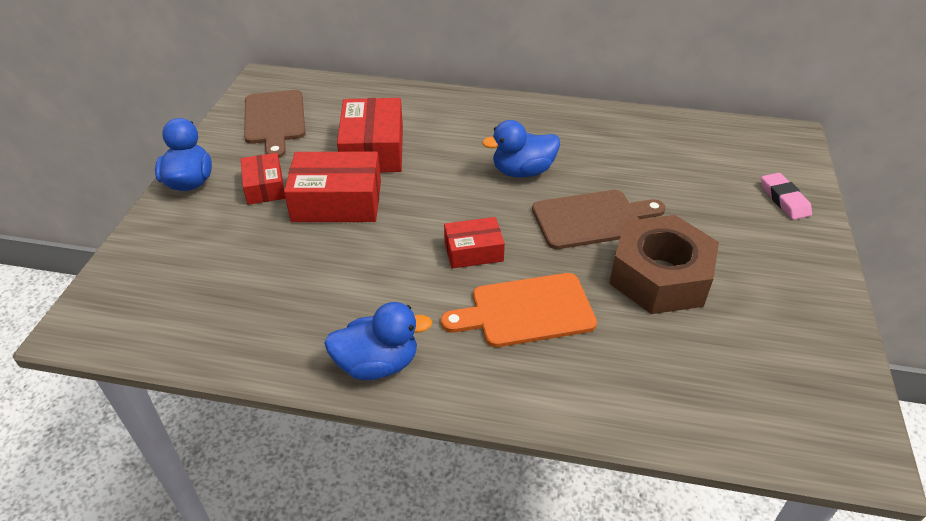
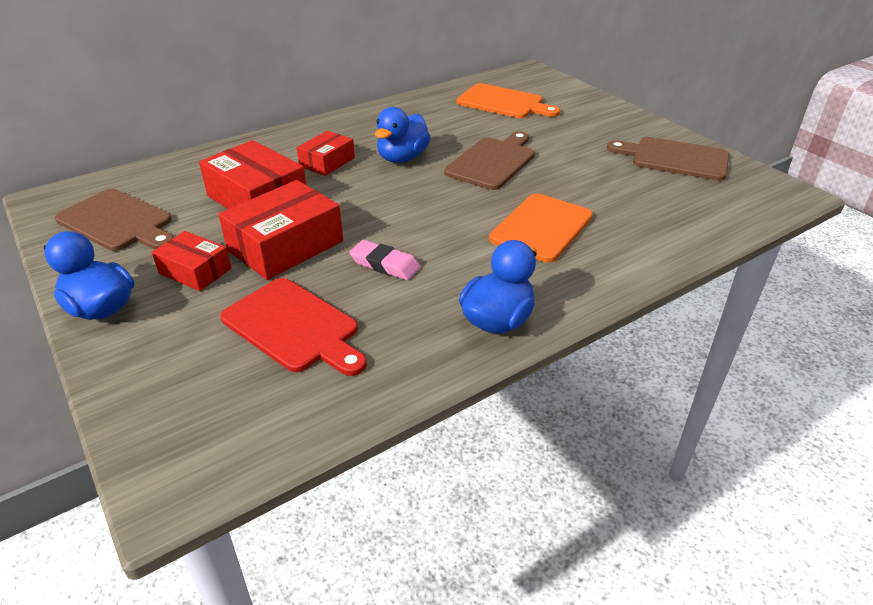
camera: 45 degrees left, 5 degrees down
(258, 270) = (294, 327): none -> red cutting board
(473, 251) = (448, 218): red box -> red box (327, 162)
(659, 276) = (579, 170): brown nut -> none
(701, 160) = (503, 103): none -> orange cutting board
(784, 199) = (577, 102): pink eraser -> pink eraser (385, 264)
(787, 326) = (675, 158): none -> brown cutting board

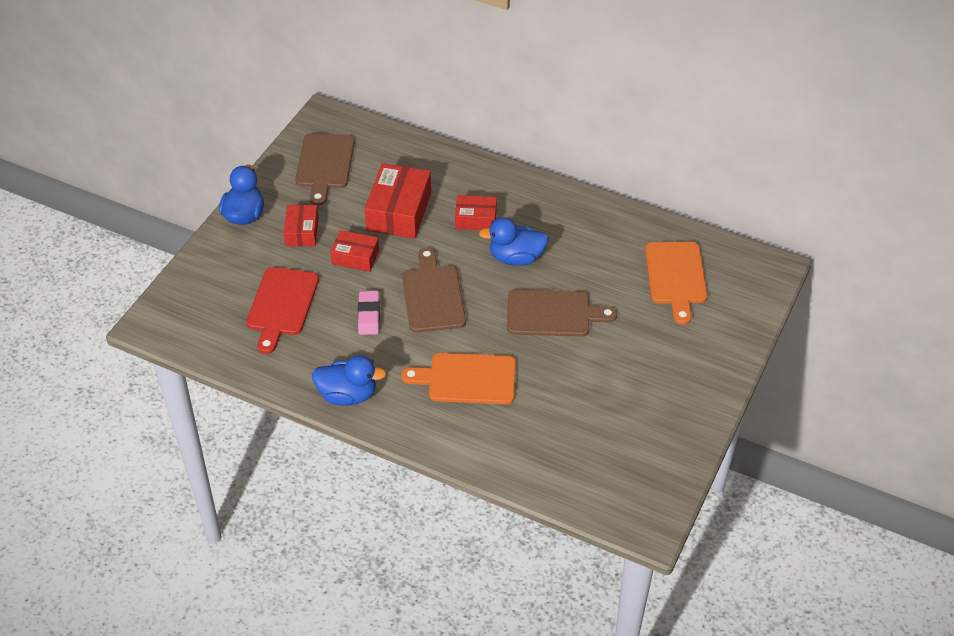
camera: 60 degrees right, 10 degrees up
(286, 246) = (355, 257): red box -> red box, size x0.59
(675, 158) = (656, 431): brown cutting board -> brown cutting board (433, 295)

